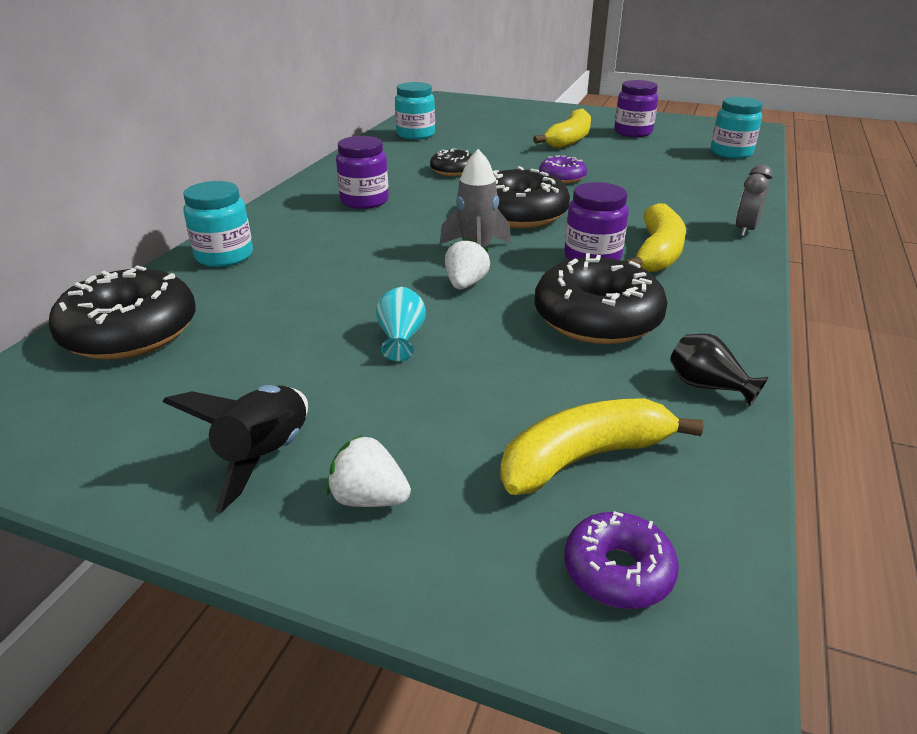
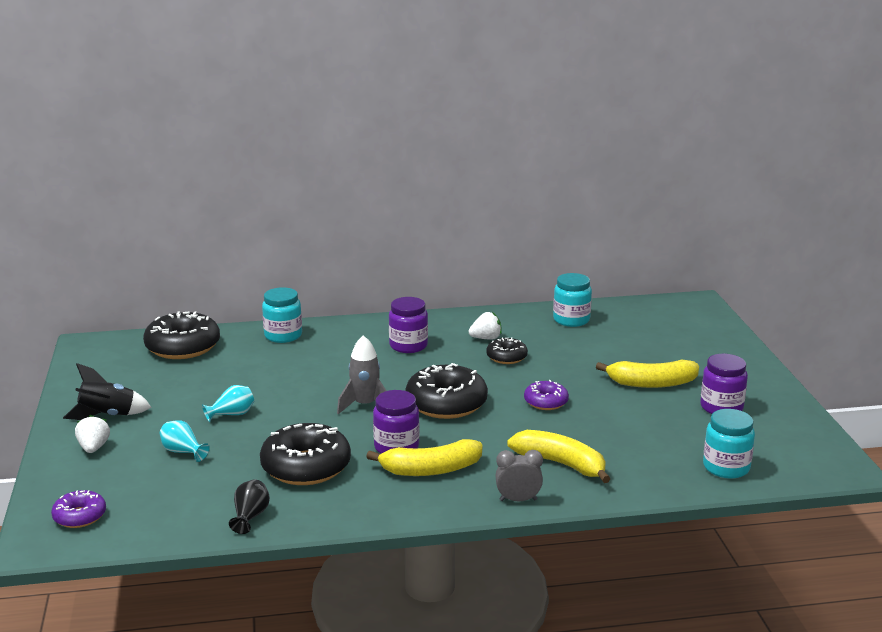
camera: 60 degrees right, 10 degrees down
(465, 284) = (313, 414): white strawberry -> white strawberry (486, 338)
(474, 403) = (183, 452): none -> turquoise vase
(584, 458) = (156, 492): yellow banana -> yellow banana (561, 464)

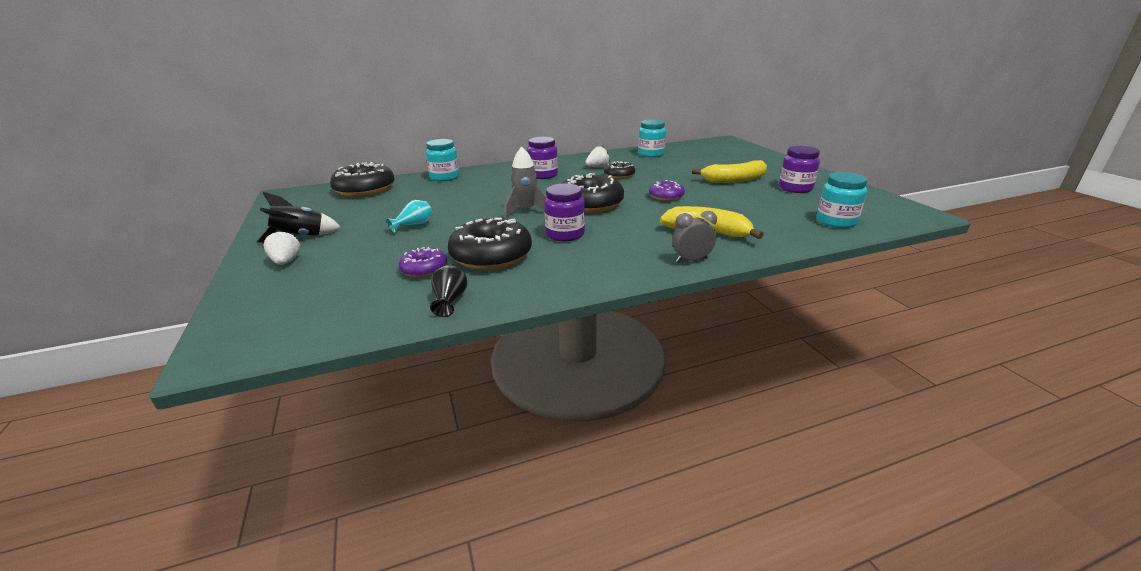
camera: 10 degrees left, 5 degrees up
(80, 516) = (268, 321): purple donut -> purple donut (424, 269)
(183, 452) = (374, 256): turquoise vase -> none
(430, 470) = (603, 247): yellow banana -> none

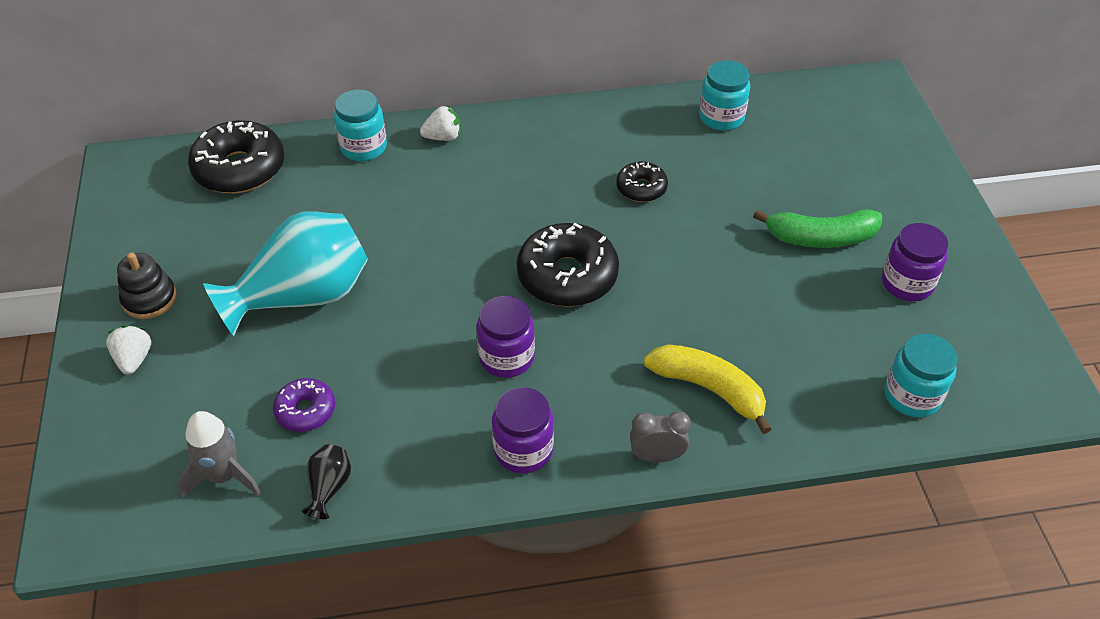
camera: 10 degrees right, 20 degrees up
(300, 237) = (149, 299): black rocket -> black stacking toy
(414, 226) = (303, 297): turquoise vase -> turquoise vase, size x2.46
(491, 256) = (396, 394): black donut -> none
(526, 210) = (467, 279): grey rocket -> grey rocket (224, 476)
(543, 175) = (519, 166): purple jar -> purple jar (523, 450)
(598, 167) = (615, 152): white strawberry -> white strawberry (443, 137)
(666, 196) = (690, 273): purple donut -> none
(733, 180) = (821, 238): yellow banana -> green banana

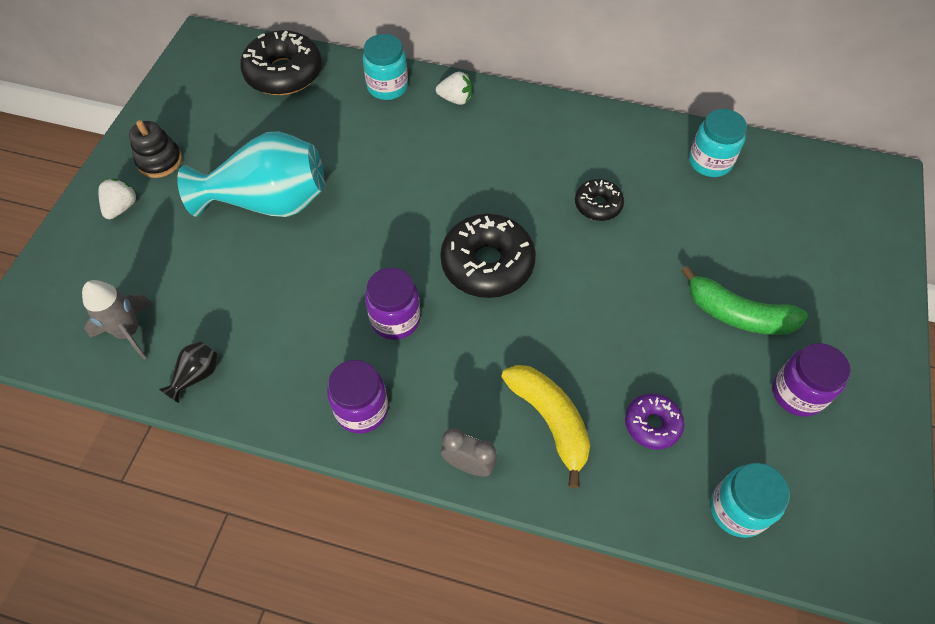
camera: 25 degrees right, 10 degrees up
(305, 411) = (216, 301): purple donut -> purple donut (652, 424)

